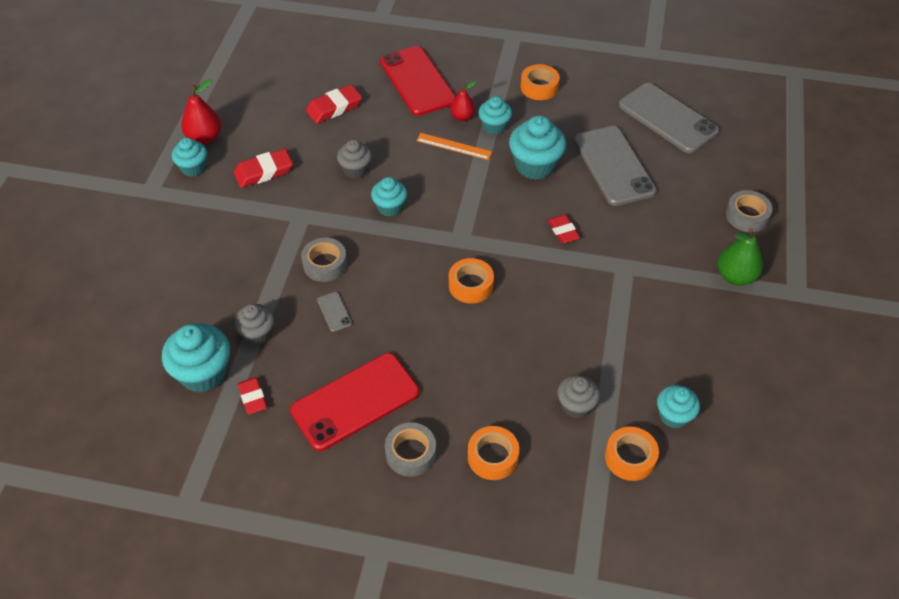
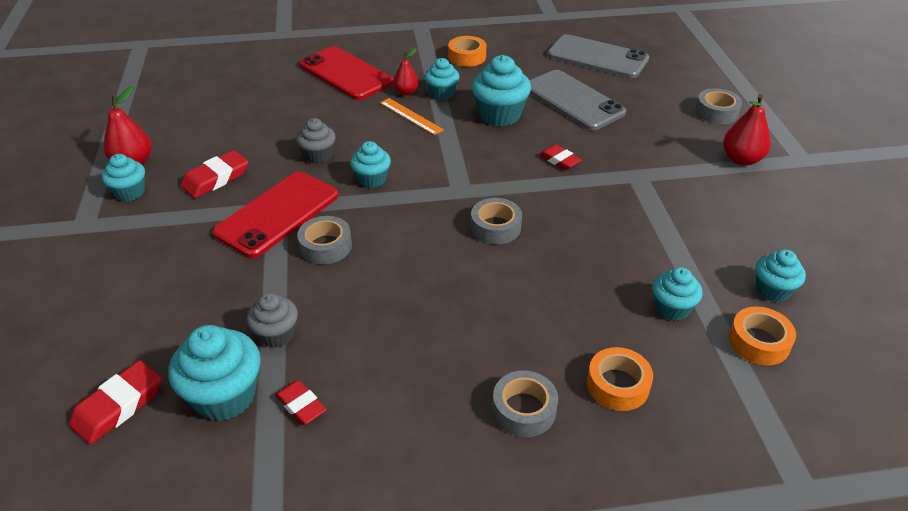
camera: 20 degrees left, 10 degrees down
(334, 108) = (270, 110): red eraser -> red eraser (118, 406)
(334, 312) = (359, 289): grey phone -> none
(355, 401) = (429, 373): red phone -> red phone (277, 214)
(454, 146) = (411, 116): orange ruler -> orange ruler turned 45 degrees clockwise
(470, 285) = (495, 227): orange tape -> grey tape
(576, 405) = (672, 308): grey cupcake -> turquoise cupcake
(735, 276) = (741, 159): green pear -> red pear

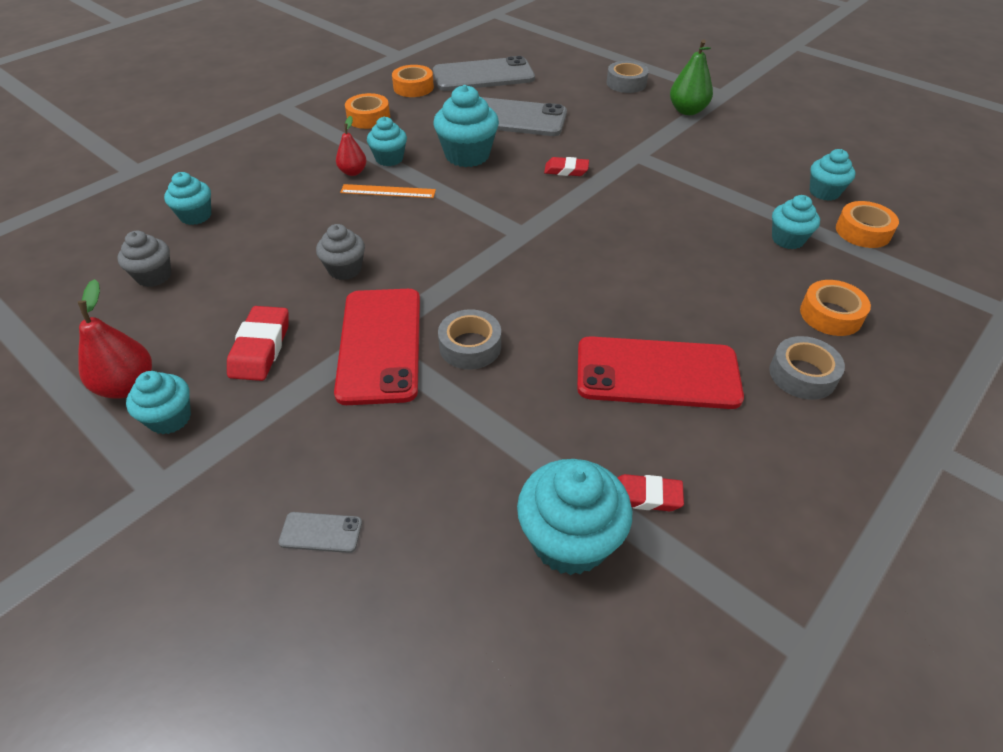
camera: 40 degrees left, 5 degrees up
(118, 298) = (321, 532): none -> grey phone
(118, 406) = (479, 634): red eraser -> none
(276, 334) = (537, 452): grey cupcake -> grey cupcake (154, 276)
(346, 74) = (265, 181): red phone -> red phone (657, 373)
(372, 179) = (429, 264): turquoise cupcake -> turquoise cupcake (196, 216)
(495, 227) = (591, 248): grey tape -> none
(529, 46) = (413, 87): none -> orange tape
(741, 159) = (687, 111): red pear -> green pear

